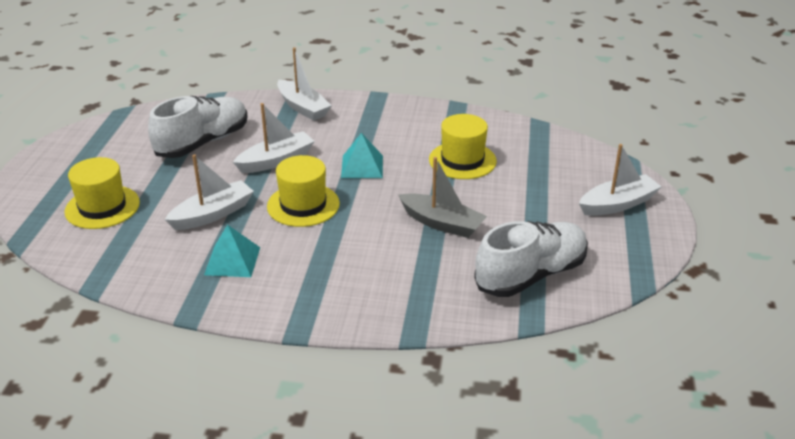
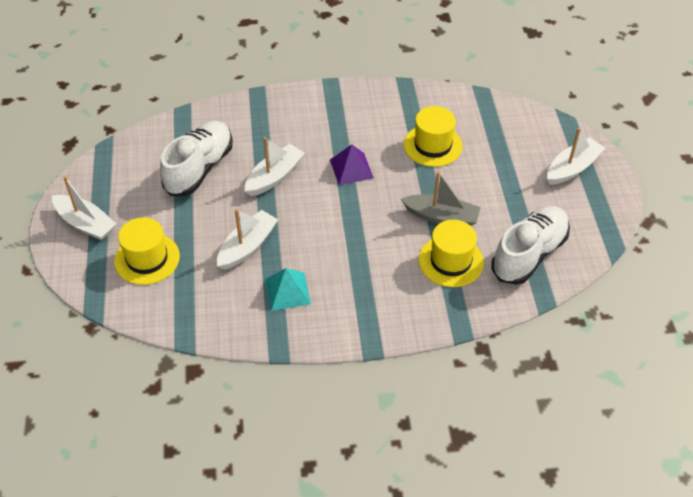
camera: 15 degrees left, 15 degrees up
(303, 107) = (270, 110): white boat -> white boat (86, 223)
(303, 205) = (320, 221): yellow hat -> yellow hat (451, 261)
(362, 166) = (351, 169): turquoise pyramid -> purple pyramid

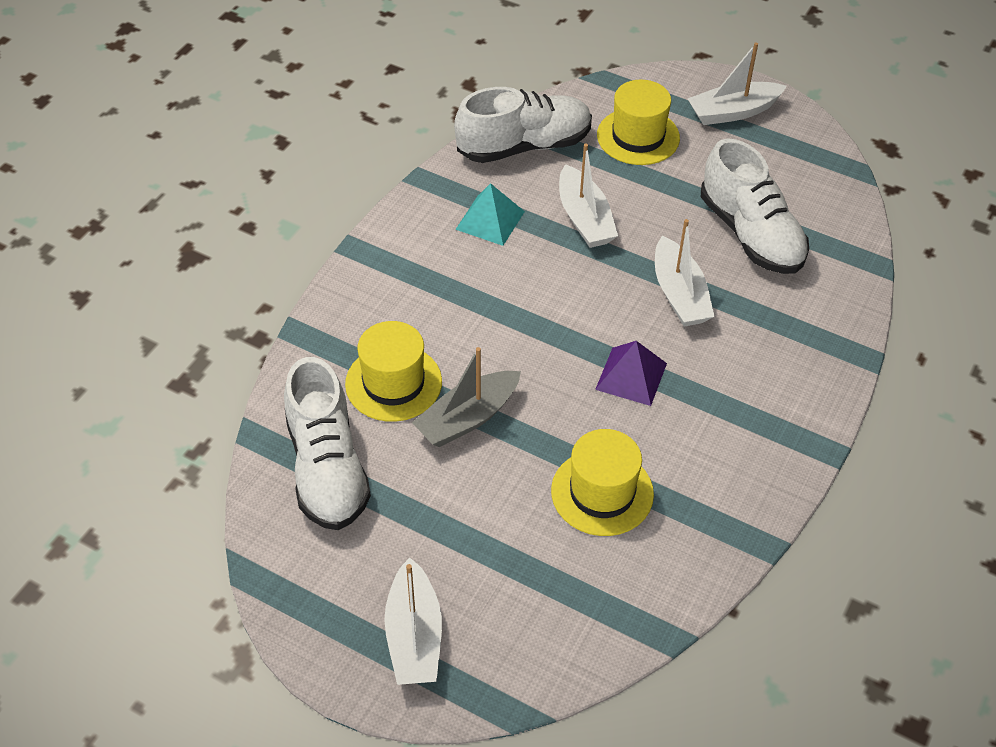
camera: 125 degrees right, 0 degrees up
(202, 313) = (524, 146): none -> white shoe

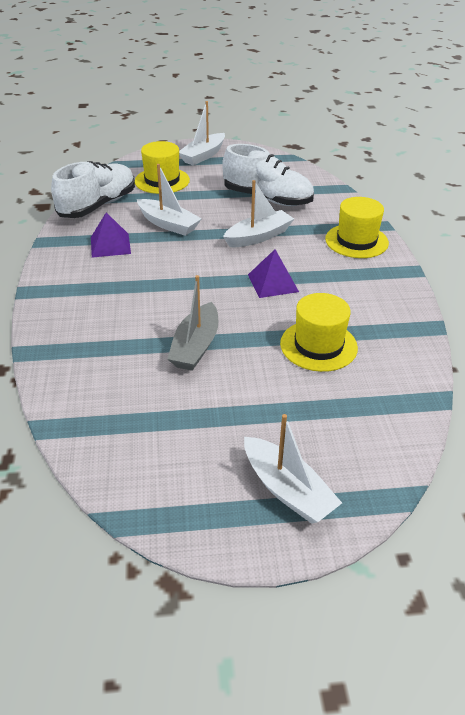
camera: 35 degrees left, 10 degrees down
(327, 468) = (124, 420): white shoe -> none
(393, 383) = (126, 350): yellow hat -> yellow hat (356, 241)
(490, 220) = (110, 245): turquoise pyramid -> purple pyramid
(679, 294) = (258, 236): white boat -> white boat turned 75 degrees counterclockwise

